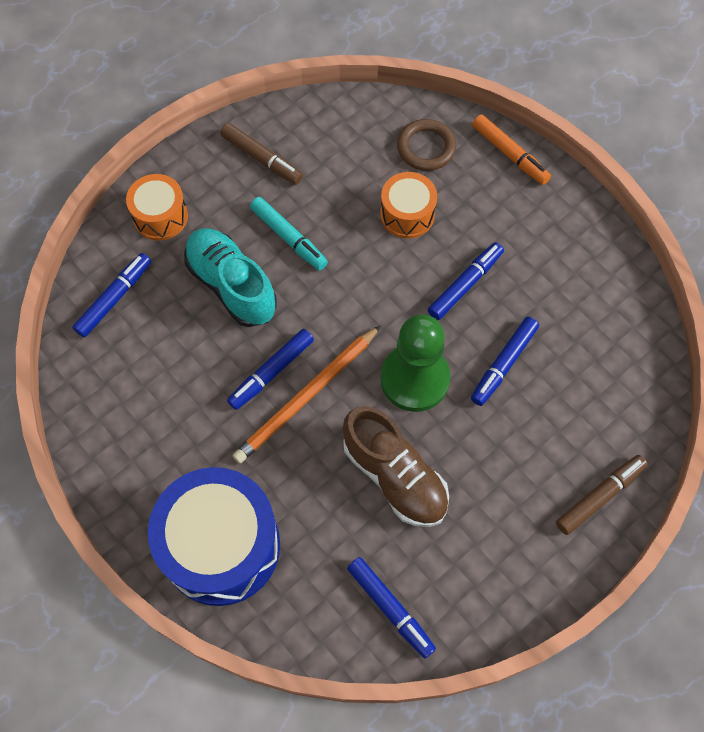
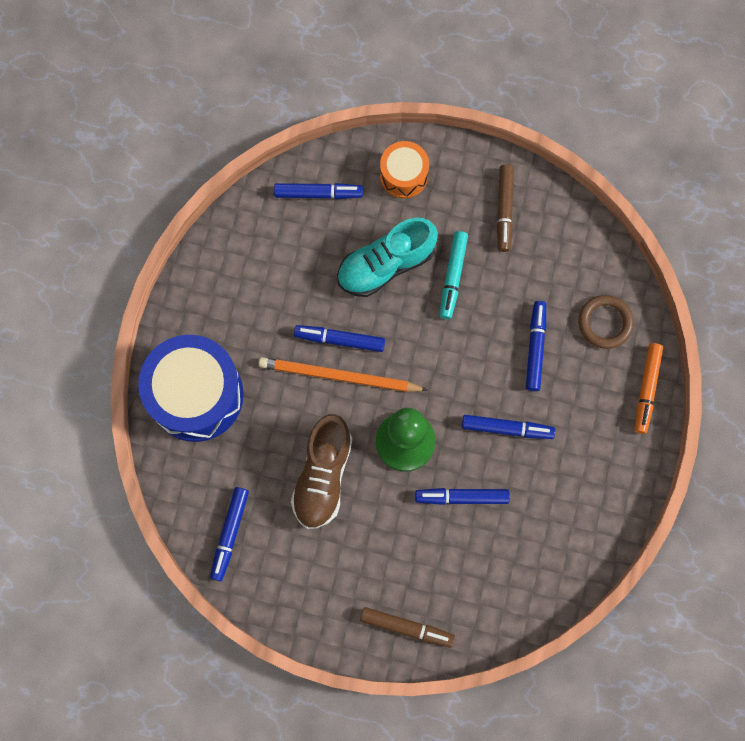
camera: 55 degrees right, 10 degrees up
(231, 285) = (386, 265): turquoise shoe -> turquoise shoe turned 135 degrees counterclockwise
(407, 214) = (535, 348): orange drum -> blue marker

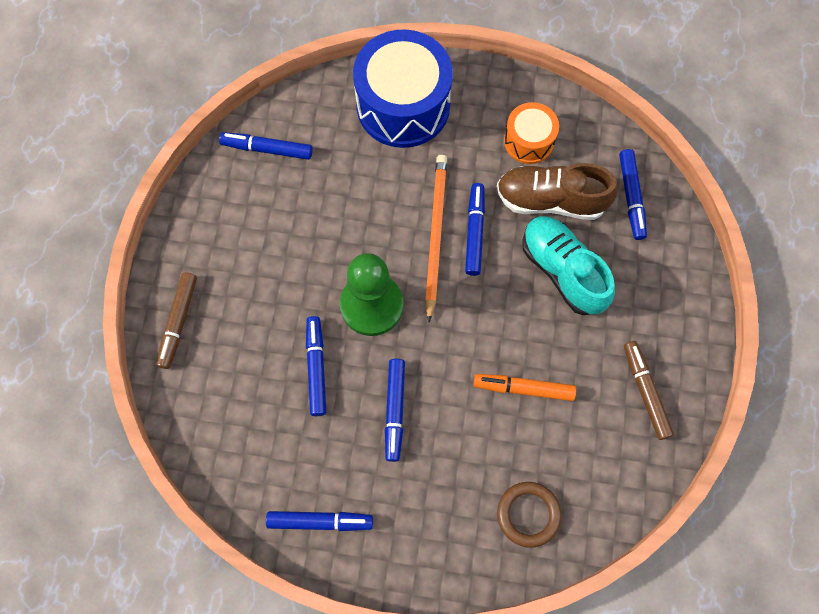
camera: 85 degrees right, 5 degrees down
(323, 476) = (330, 228): brown shoe -> brown shoe (551, 200)
(403, 175) = (667, 281): orange drum -> orange drum (528, 141)
(453, 277) = (559, 341): turquoise marker -> none
(504, 210) = (645, 391): brown marker -> brown marker turned 75 degrees clockwise
(535, 348) = (489, 436): blue marker -> blue marker (320, 521)
(646, 389) = (454, 568): orange marker -> orange marker (523, 388)

